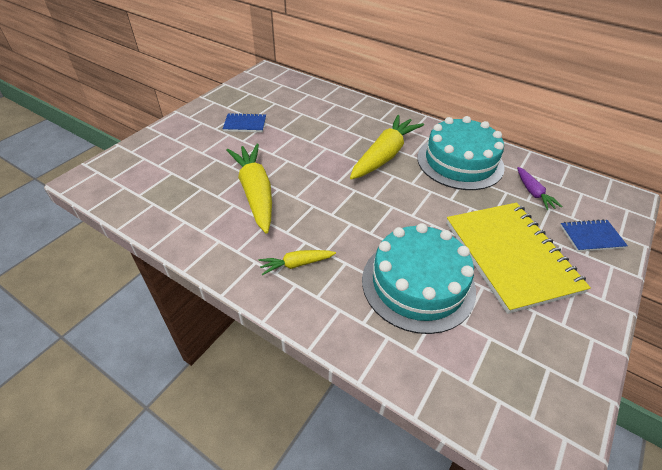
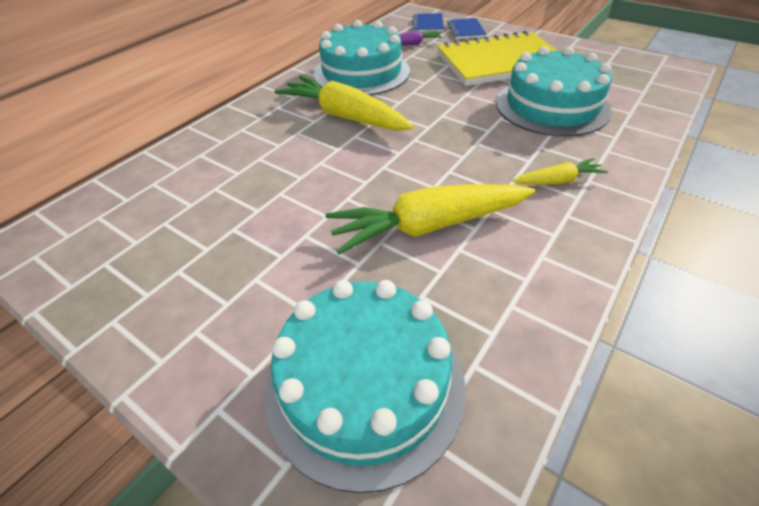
camera: 85 degrees left, 0 degrees up
(157, 169) = (365, 384): none -> turquoise cake
(245, 124) = (226, 257): blue notebook -> blue notebook (428, 24)
(296, 264) = (558, 181): yellow carrot -> yellow carrot turned 90 degrees counterclockwise

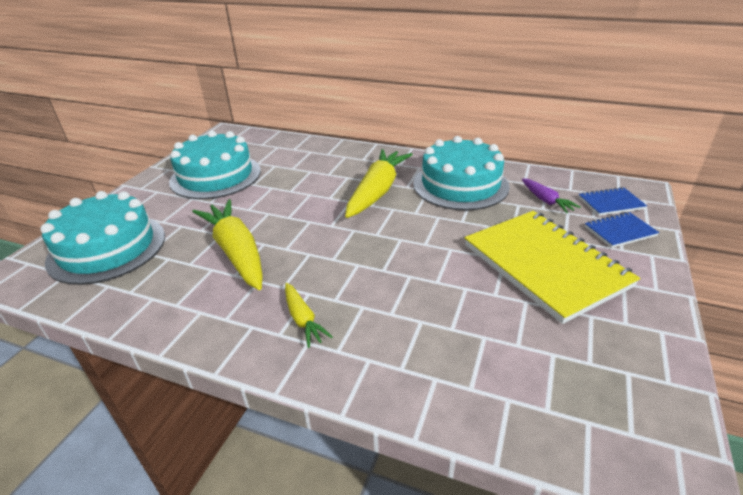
camera: 75 degrees right, 10 degrees down
(552, 106) = (453, 313): turquoise cake -> turquoise cake (216, 176)

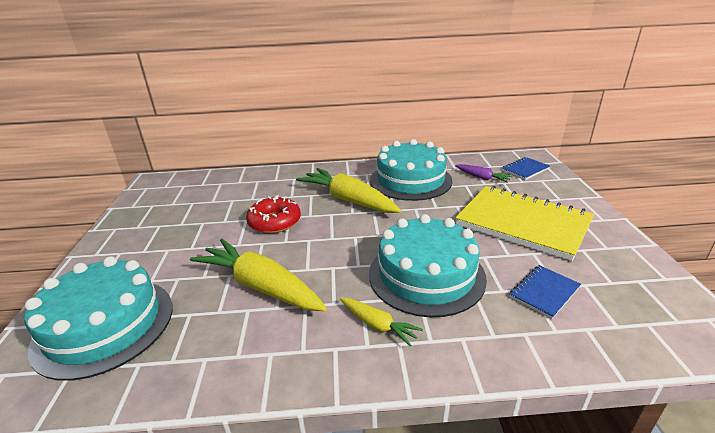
camera: 25 degrees left, 5 degrees down
(216, 176) = (177, 223): turquoise cake -> turquoise cake (426, 275)
(293, 196) = (274, 222): none -> red donut
(377, 191) = (348, 200): yellow carrot -> yellow carrot turned 45 degrees counterclockwise
(620, 231) = (547, 187): blue notebook -> blue notebook (544, 292)

